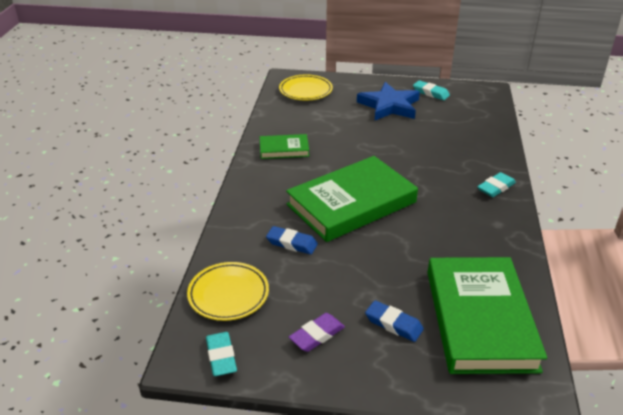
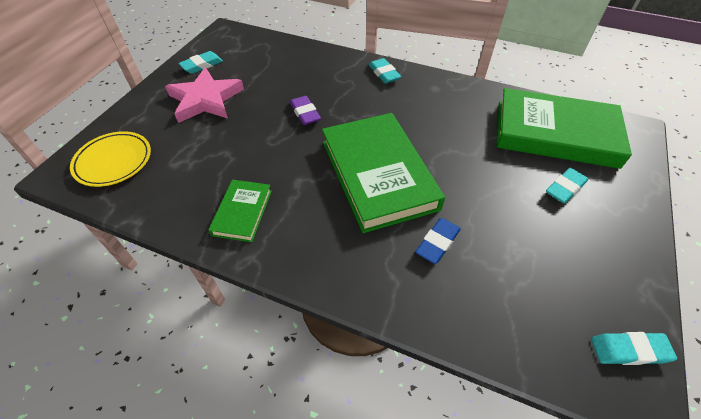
camera: 75 degrees left, 15 degrees up
(228, 294) = (524, 326): yellow plate -> none
(317, 335) = (585, 250): purple eraser -> purple eraser (305, 113)
(389, 106) = (205, 100): blue star -> pink star
(393, 324) = (565, 188): blue eraser -> turquoise eraser

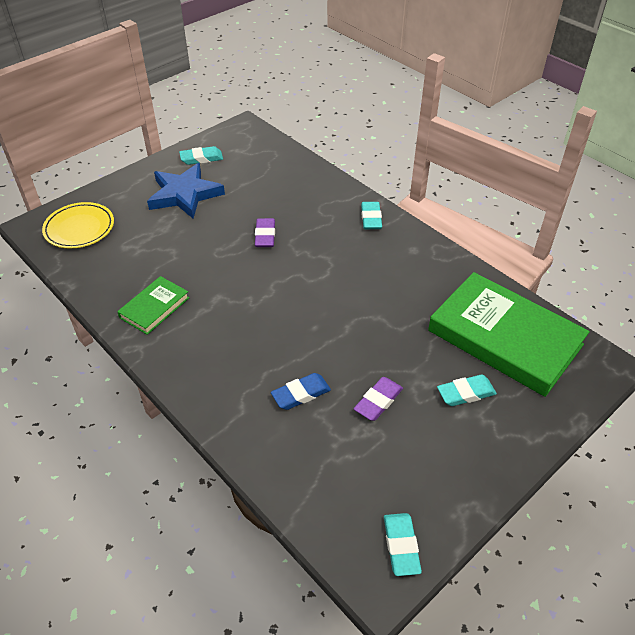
camera: 25 degrees right, 5 degrees down
(205, 100) = (184, 194): pink star -> blue star
(378, 174) = (292, 316): green book -> none
(505, 222) = (378, 401): none -> purple eraser
(629, 350) = (401, 546): turquoise eraser -> turquoise eraser turned 60 degrees clockwise

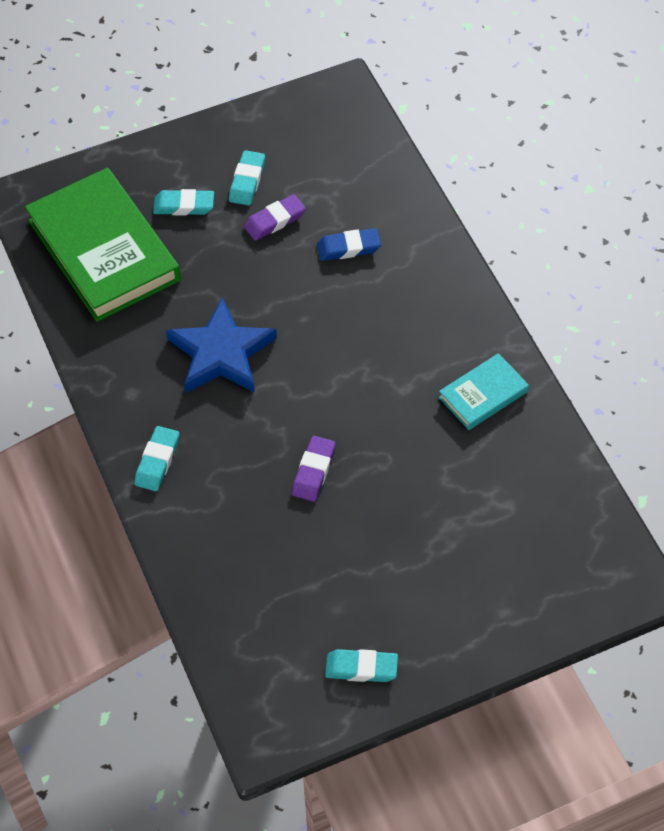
camera: 160 degrees left, 10 degrees up
(79, 229) = (570, 559): yellow plate -> none
(154, 308) = (483, 394): green book -> turquoise book
(184, 194) = (407, 587): blue star -> blue star (221, 353)
(401, 546) = (315, 105): turquoise eraser -> turquoise eraser (247, 181)

